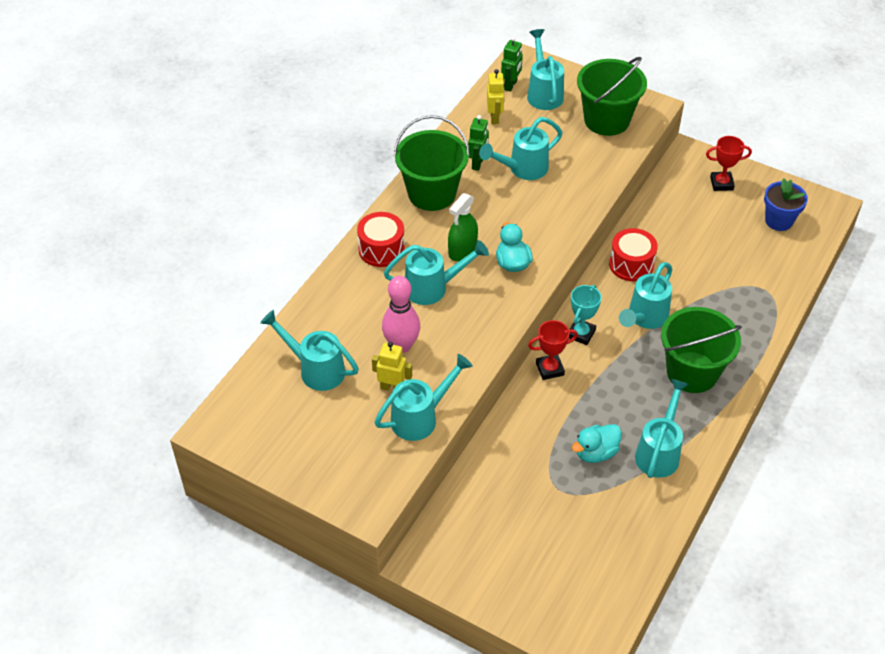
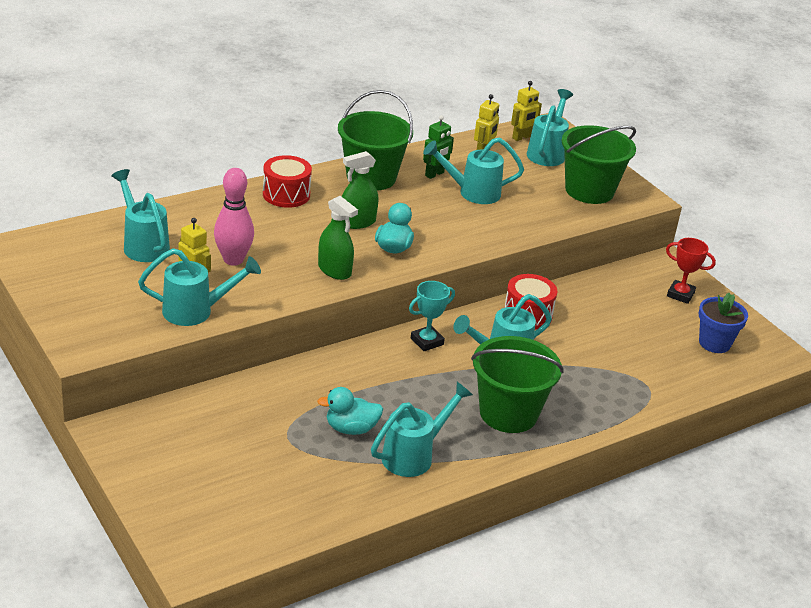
camera: 25 degrees right, 15 degrees down
(433, 288) = (304, 235): turquoise watering can -> none
(488, 313) = (334, 270): none -> green spray bottle
(511, 85) = (521, 137): green robot -> yellow robot
(549, 369) = (370, 353): red trophy -> none

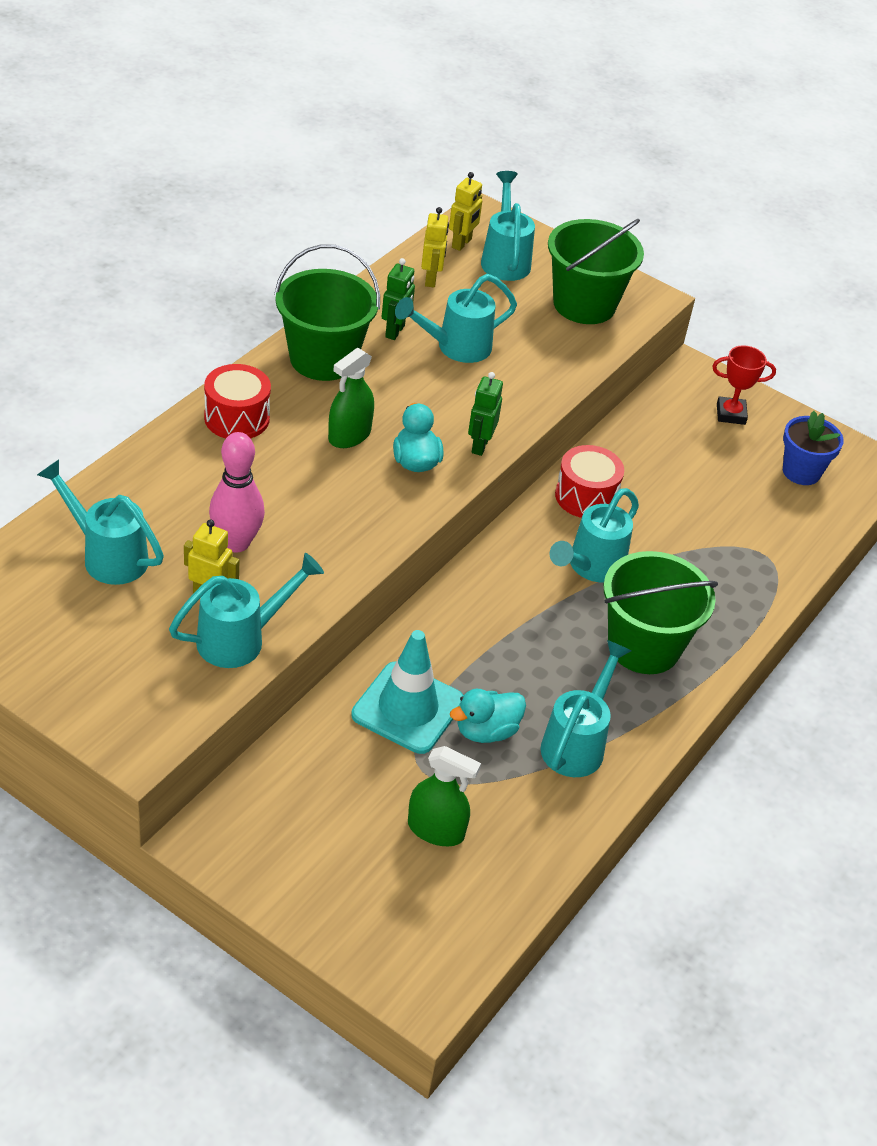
camera: 25 degrees left, 10 degrees up
(304, 399) = (408, 708): none -> turquoise traffic cone
(334, 270) = (367, 519): green spray bottle -> green spray bottle (436, 830)
(427, 341) = (497, 574): turquoise trophy -> none
(448, 250) = (479, 445): none -> green robot

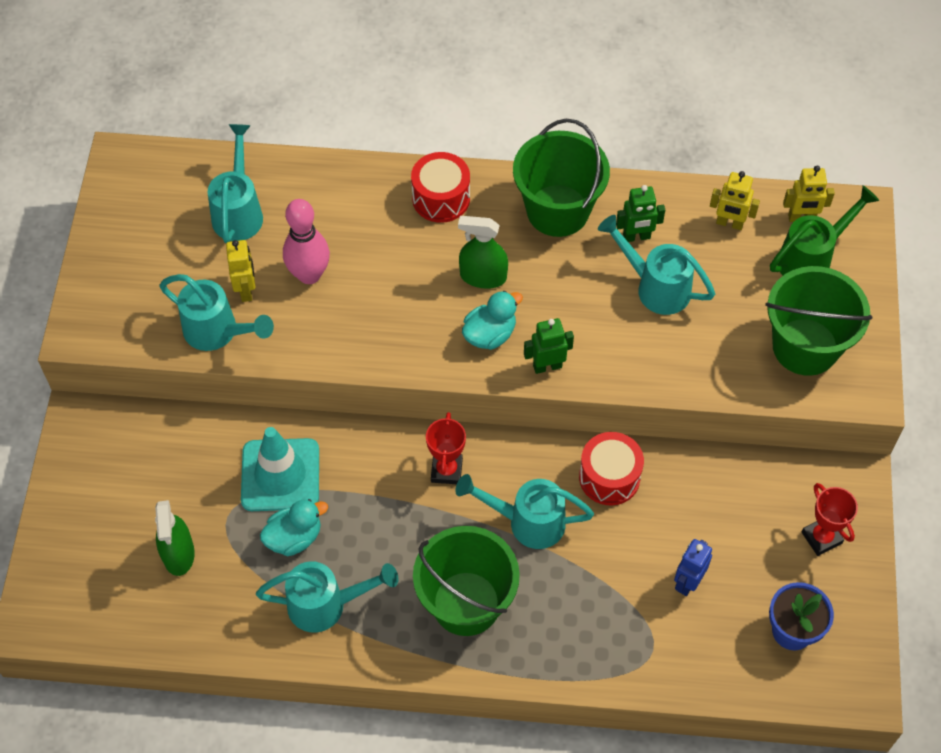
camera: 65 degrees right, 15 degrees up
(431, 279) = (729, 223): yellow robot -> yellow robot turned 45 degrees clockwise
(486, 731) = (294, 537): turquoise duck -> turquoise duck turned 120 degrees clockwise
(497, 591) = (446, 470): none -> red trophy
(505, 259) = (811, 258): turquoise watering can -> green watering can
(718, 504) = (687, 582): none -> blue robot

